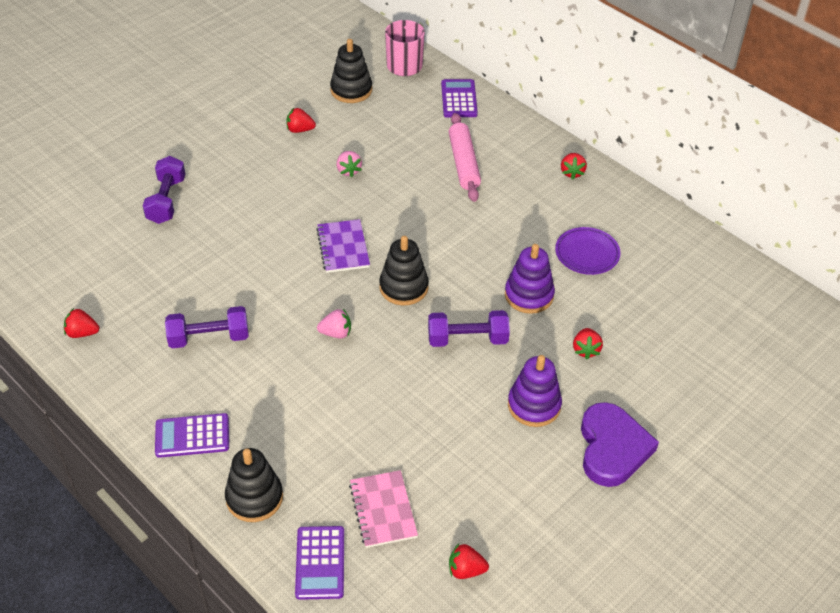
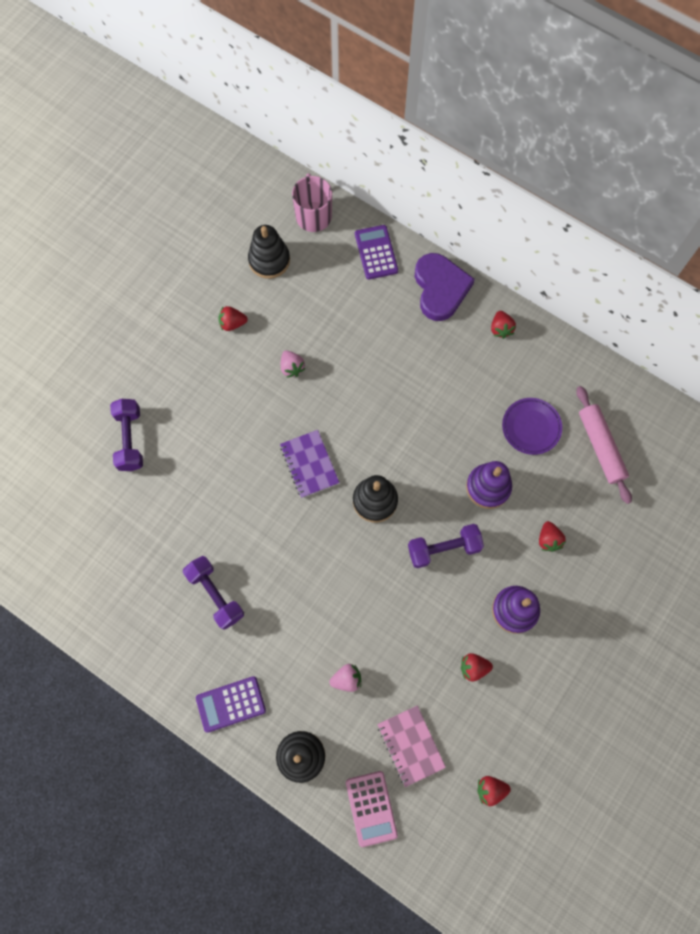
camera: 10 degrees left, 25 degrees up
(82, 333) = (100, 612): red strawberry -> red strawberry (473, 667)
(209, 338) = (215, 594): purple dumbbell -> purple dumbbell turned 75 degrees clockwise
(320, 563) = (371, 808): purple calculator -> pink calculator
(336, 333) = (327, 565): pink strawberry -> pink strawberry (346, 679)
(463, 163) = (398, 337): pink rolling pin -> pink rolling pin (600, 447)
(612, 448) = (588, 641): purple heart -> purple heart (440, 288)

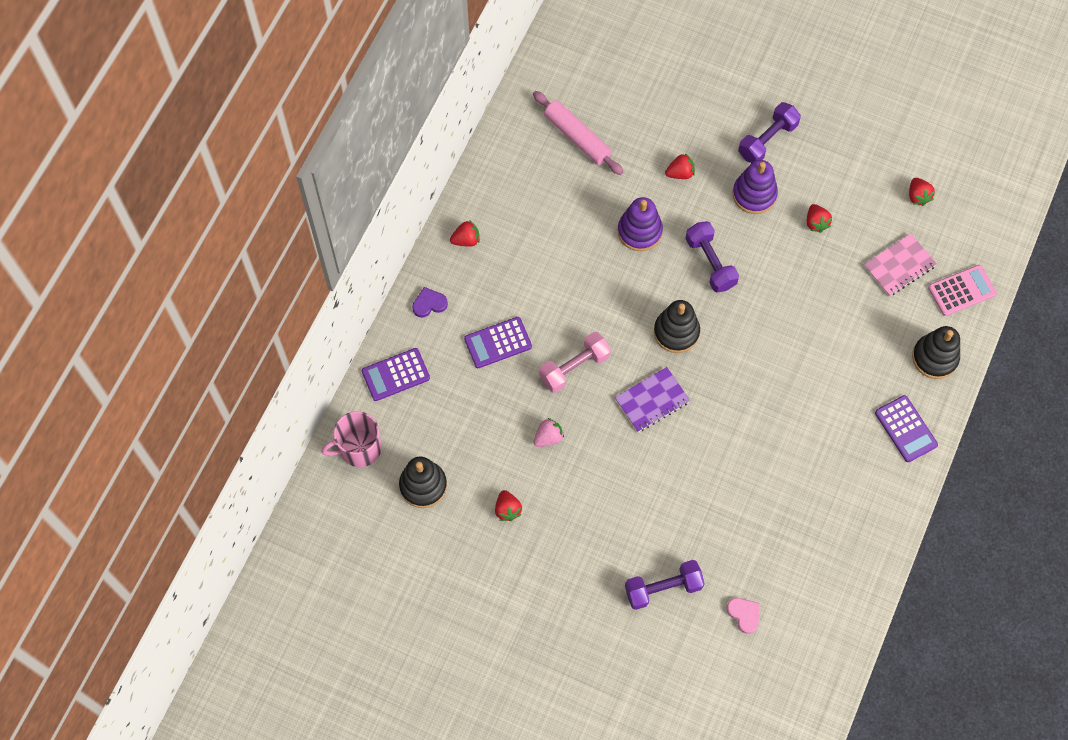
camera: 100 degrees left, 5 degrees down
(88, 504) = (744, 614): none -> pink heart
(215, 594) = (806, 465): purple dumbbell -> purple dumbbell (767, 140)
(346, 679) = (855, 330): pink strawberry -> none
(355, 401) = (574, 367): none -> pink dumbbell
(392, 340) = (498, 343): none -> purple calculator
(440, 288) = (429, 304): purple heart -> purple heart, size x0.48
(531, 427) = (569, 200): purple plate -> none
(600, 447) = (577, 137): pink rolling pin -> pink rolling pin turned 75 degrees clockwise

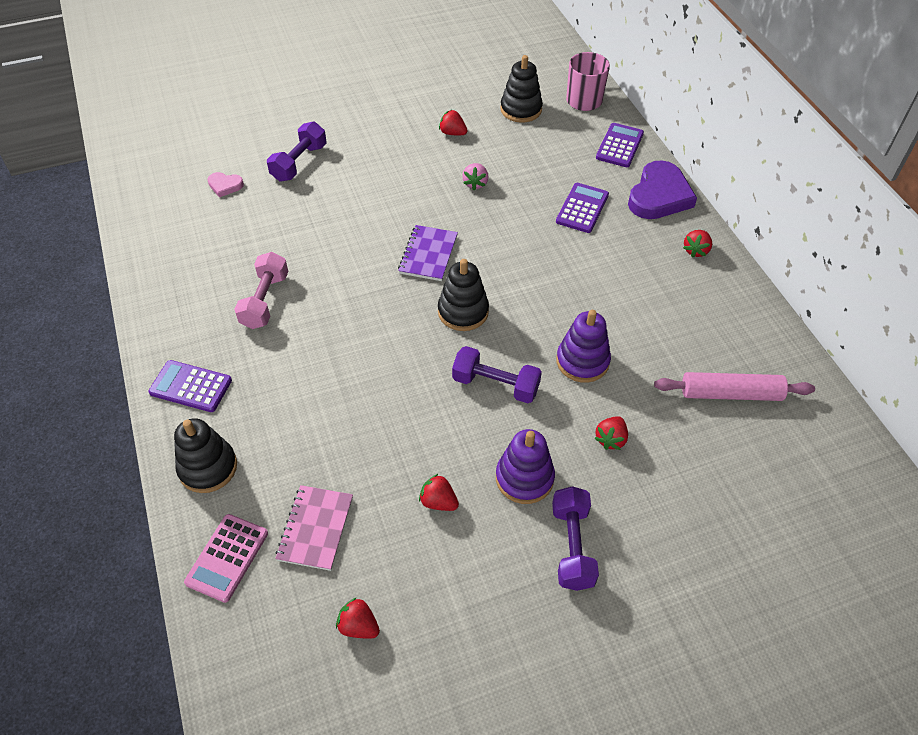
camera: 135 degrees right, 15 degrees down
(429, 304) = (659, 195): purple heart -> purple heart, size x2.10
(574, 367) = (510, 233): pink dumbbell -> pink dumbbell (265, 301)

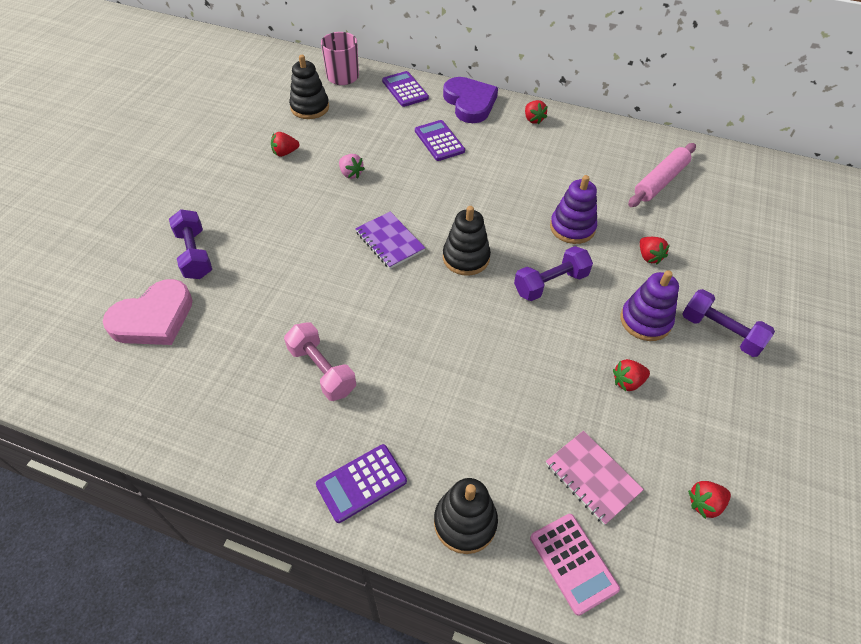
camera: 50 degrees left, 0 degrees up
(225, 185) = (153, 318): pink heart -> pink heart, size x2.10

